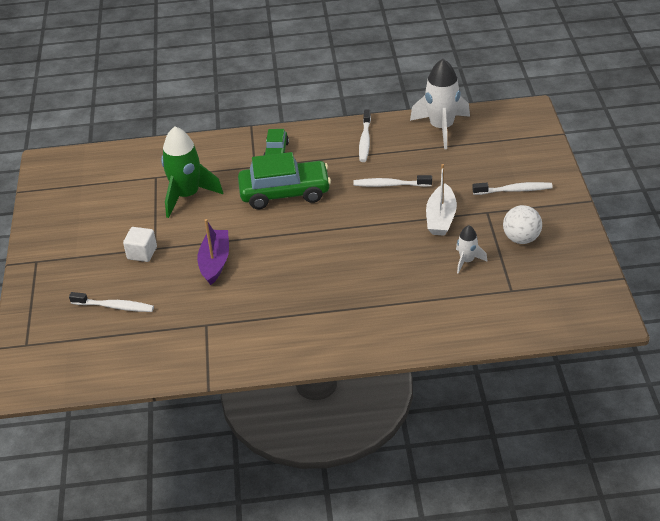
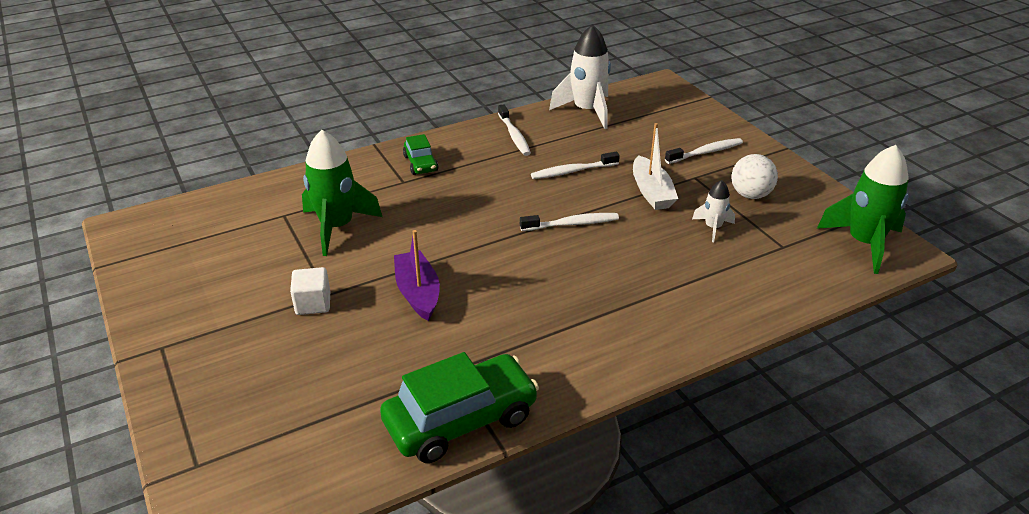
camera: 25 degrees left, 5 degrees down
(114, 306) = (309, 379): white toothbrush -> white toothbrush (572, 224)
(285, 193) = (457, 201): green car -> green car (460, 420)
(581, 303) = (864, 243): none -> green rocket

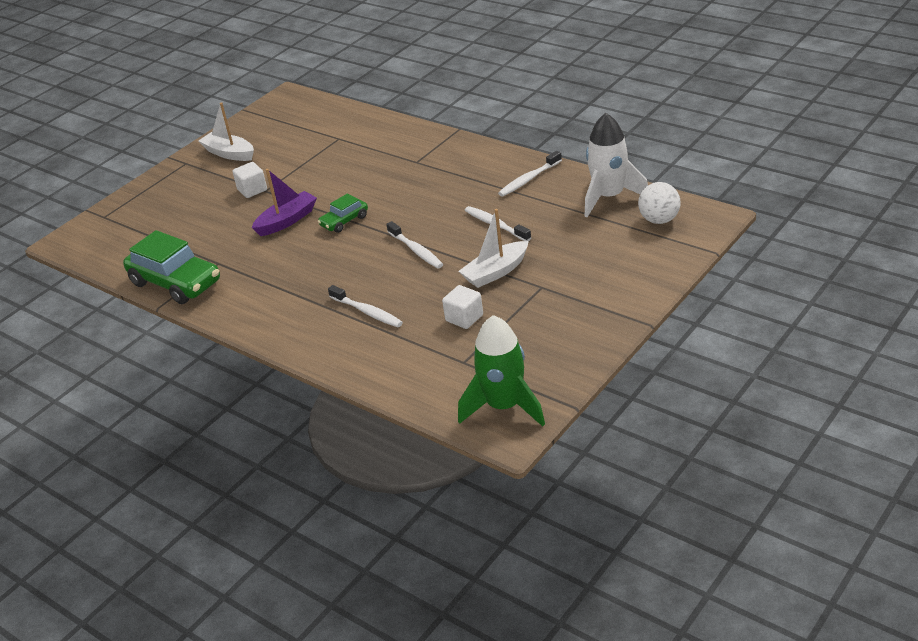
camera: 70 degrees right, 0 degrees up
(195, 303) = (229, 153): none -> white boat
(337, 227) = (339, 162): green rocket -> none
(420, 163) = (447, 158): green car -> green car (344, 221)
(706, 152) = (593, 280): white toothbrush -> white toothbrush (367, 312)
(713, 228) = (464, 318): white rocket -> white cube
(750, 195) = (536, 324): white ball -> white ball (659, 220)

